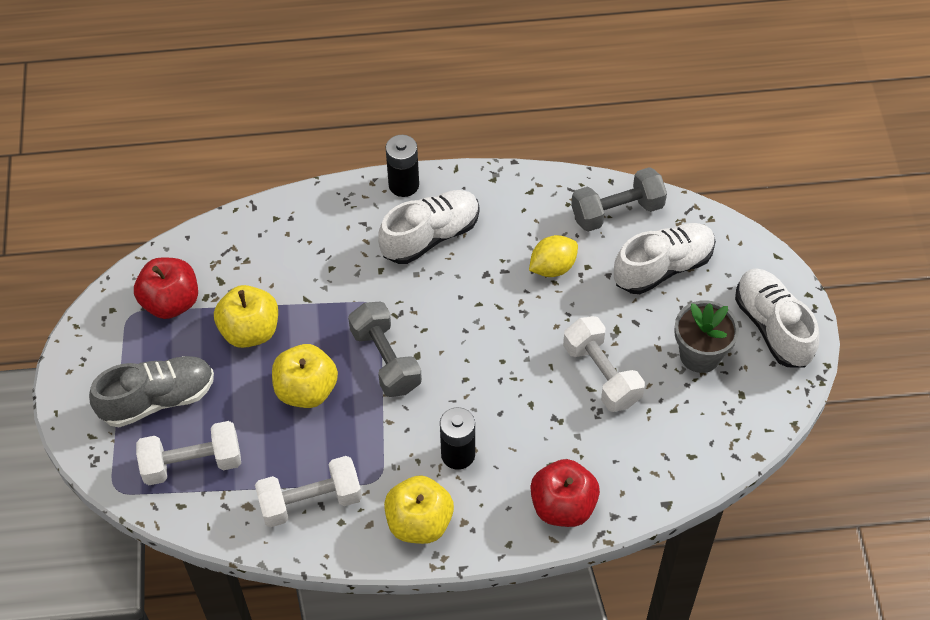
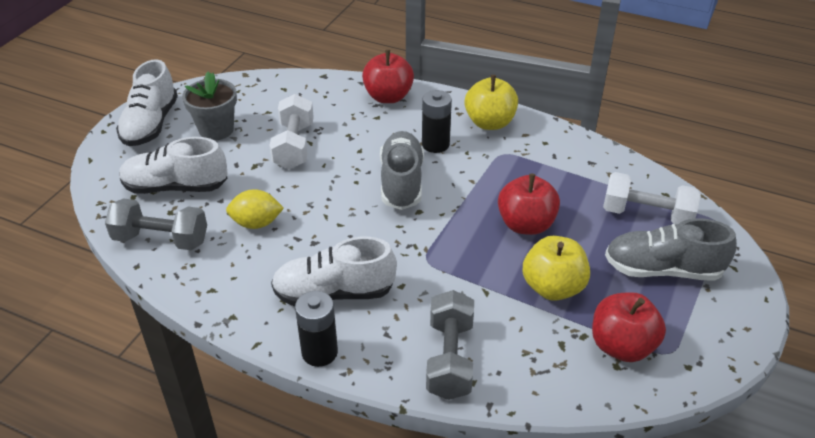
camera: 150 degrees left, 15 degrees down
(306, 390) = (526, 224): yellow apple -> red apple
(310, 501) = (561, 160): white dumbbell -> none
(385, 360) = (446, 218): grey dumbbell -> grey dumbbell (449, 359)
(457, 382) = (401, 182): none -> grey shoe

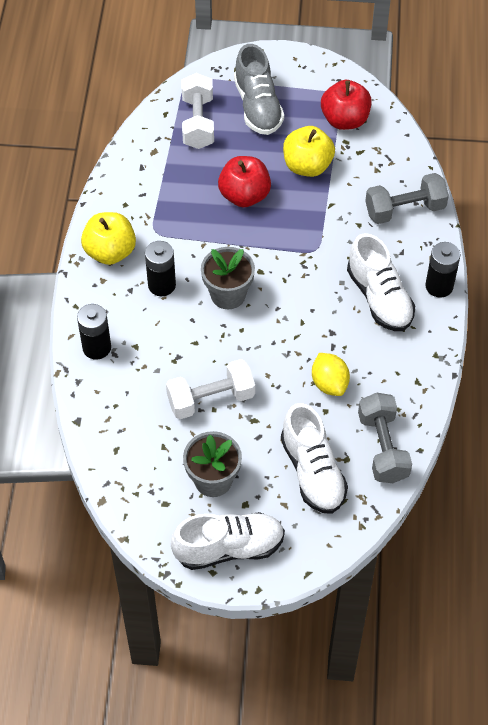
camera: 110 degrees left, 15 degrees up
(388, 97) = (97, 347): red apple -> black battery
(401, 182) = (228, 294): grey shoe -> grey flower pot

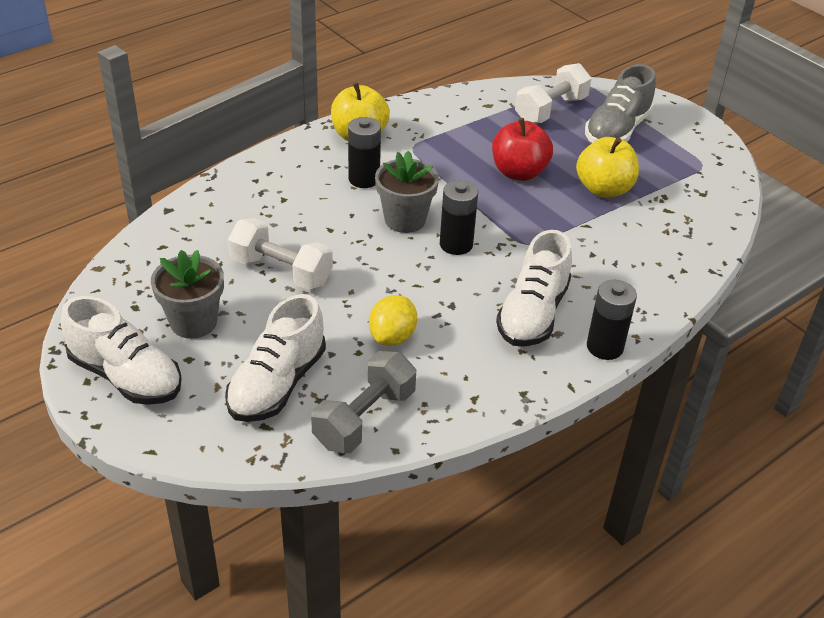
camera: 45 degrees right, 15 degrees down
(97, 347) = (255, 180): black battery -> black battery (456, 244)
(345, 120) = (685, 183): red apple -> none
(405, 209) = (653, 273): grey dumbbell -> none

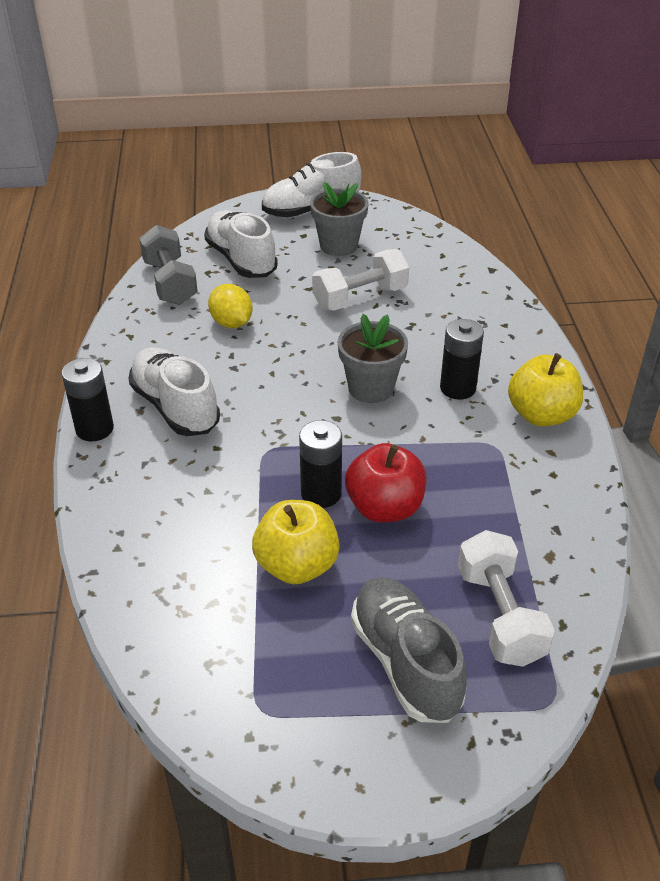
camera: 125 degrees right, 0 degrees up
(456, 244) = (307, 404): black battery -> black battery (321, 494)

